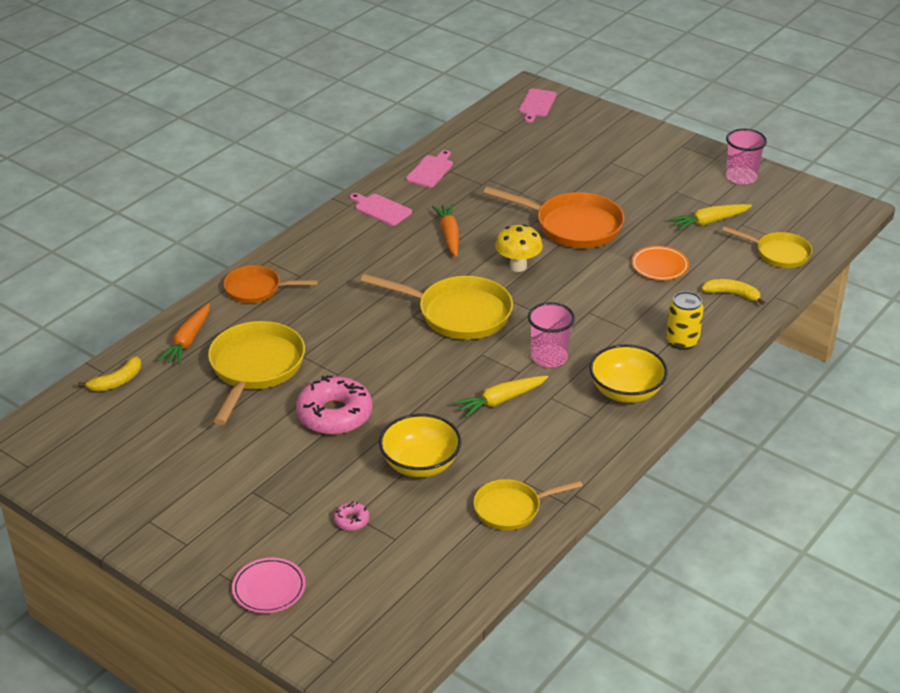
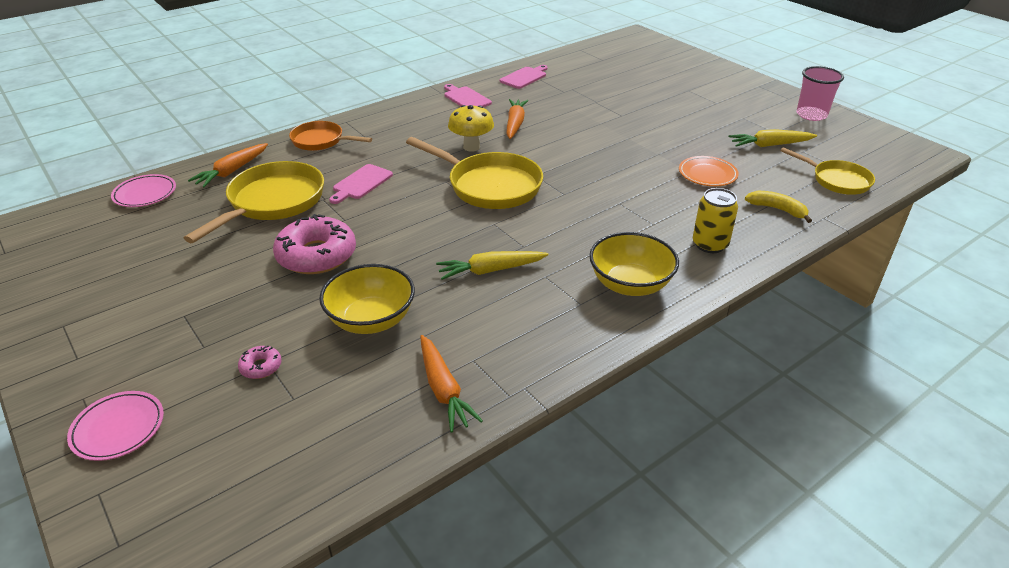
camera: 15 degrees right, 0 degrees up
(117, 381) = (145, 194): yellow banana -> pink plate
(512, 508) = (444, 390): yellow pan -> orange carrot
(518, 266) = (566, 156): yellow mushroom -> yellow mushroom (471, 147)
(537, 104) = (638, 45): pink cutting board -> pink cutting board (361, 183)
(549, 357) = (561, 237): pink cup -> none
(572, 226) = (633, 131): orange pan -> none

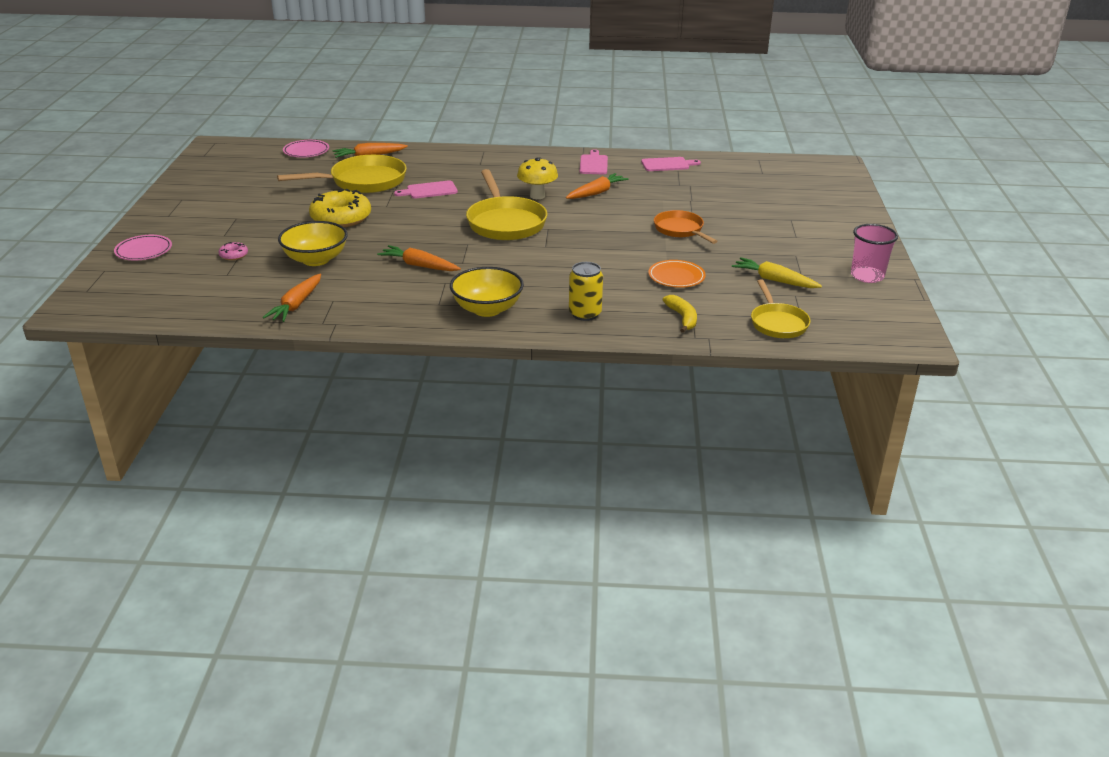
camera: 40 degrees right, 5 degrees down
(316, 255) = (341, 218): pink donut -> yellow donut
(321, 141) = (448, 157): orange pan -> orange pan (680, 230)
(490, 270) = (419, 266): yellow carrot -> orange carrot

